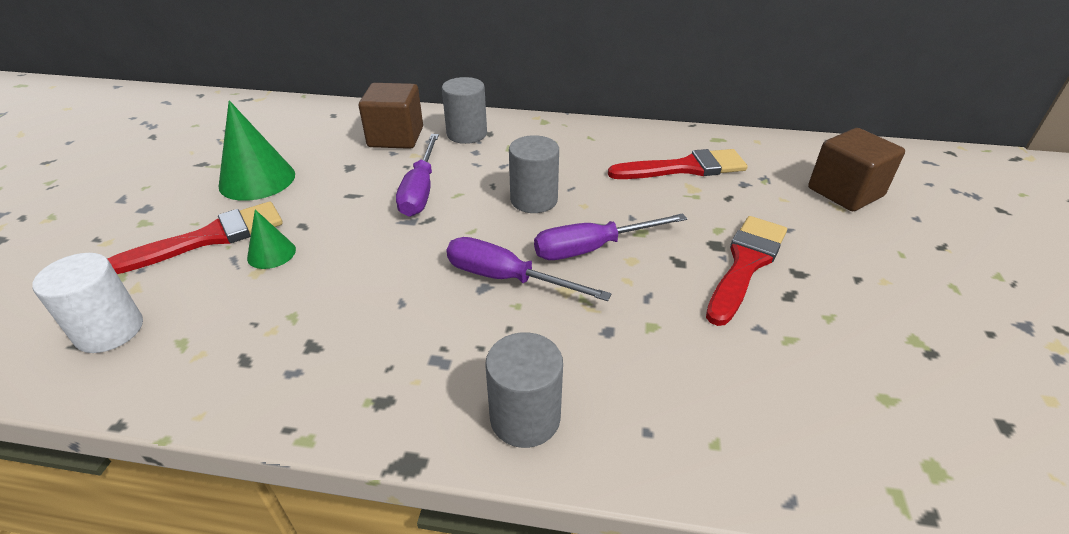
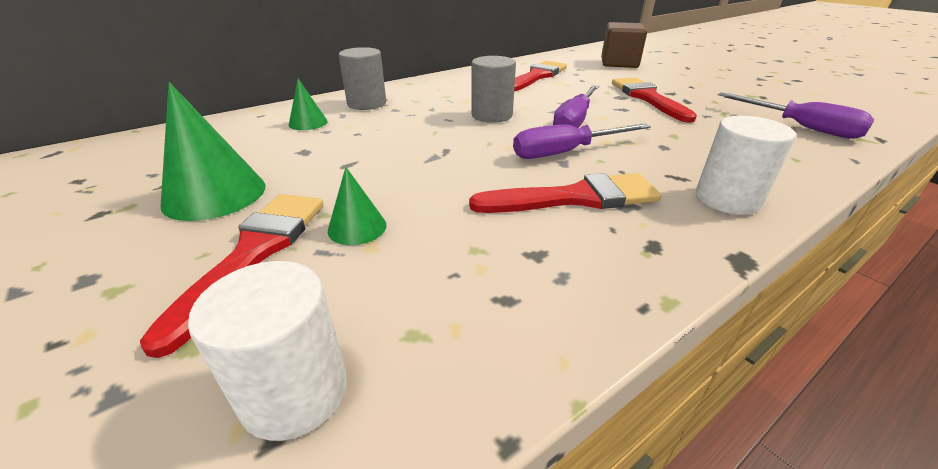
camera: 45 degrees left, 5 degrees down
(396, 137) = (308, 123): brown cube -> green cone
(420, 190) = (402, 140): purple screwdriver -> purple screwdriver (800, 127)
(420, 324) = (575, 198): none -> red brush
(525, 418) = (727, 199): grey cylinder -> white cylinder

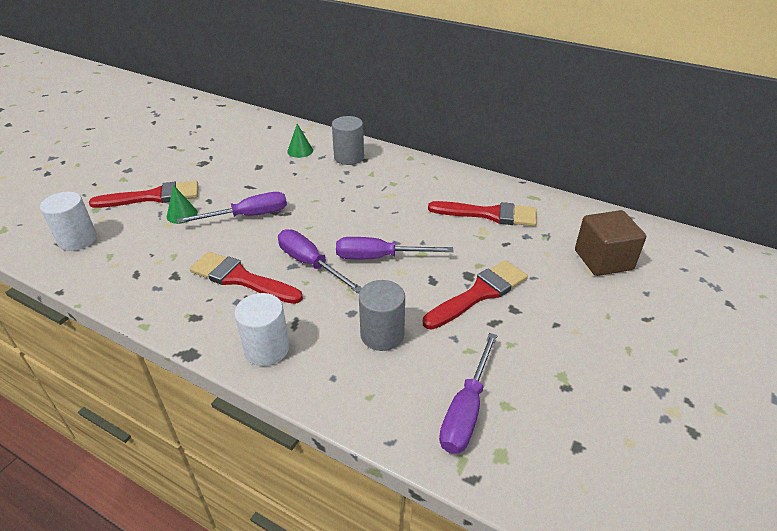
camera: 65 degrees right, 5 degrees up
(215, 194) = (198, 164): green cone -> none
(425, 174) = (248, 216): none -> purple screwdriver
(492, 115) = (363, 215): grey cylinder -> grey cylinder (382, 335)
(575, 198) = (241, 279): red brush -> red brush turned 150 degrees clockwise

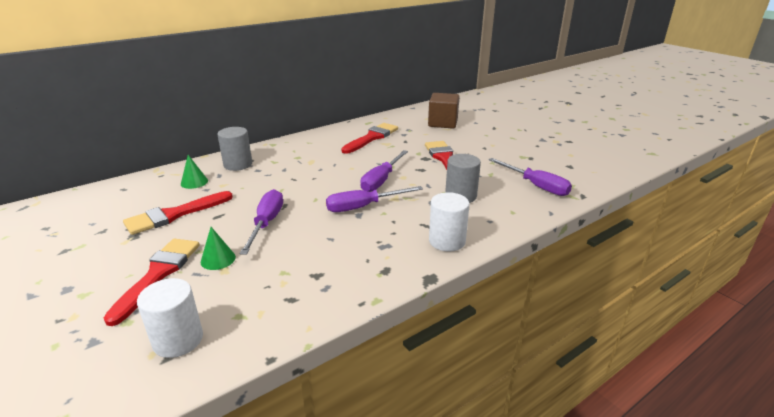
camera: 65 degrees left, 10 degrees down
(241, 279) = (354, 240): red brush -> red brush (174, 215)

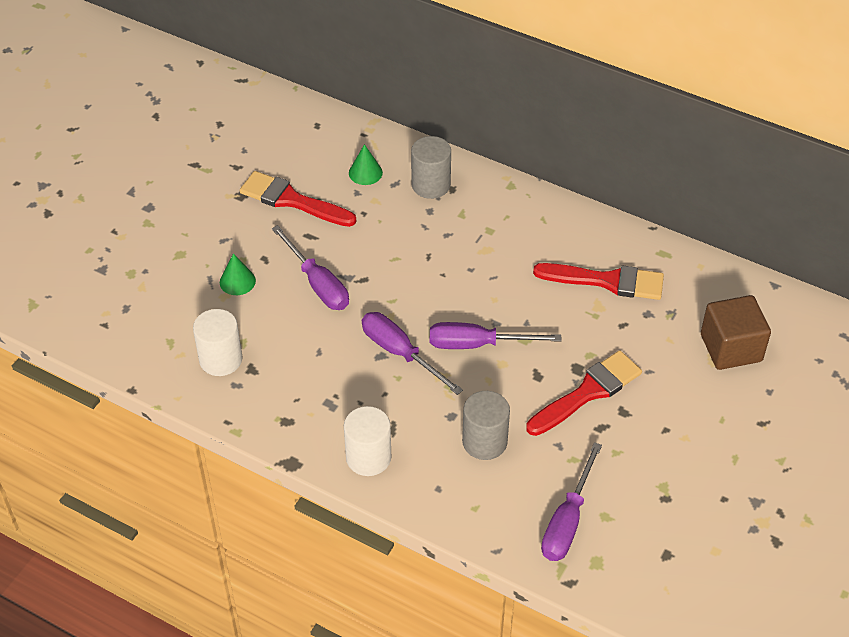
camera: 65 degrees right, 20 degrees up
(158, 274) = (195, 253): red brush -> none
(178, 340) = (126, 319): white cylinder -> white cylinder (221, 359)
(266, 223) = (318, 284): purple screwdriver -> purple screwdriver turned 75 degrees clockwise

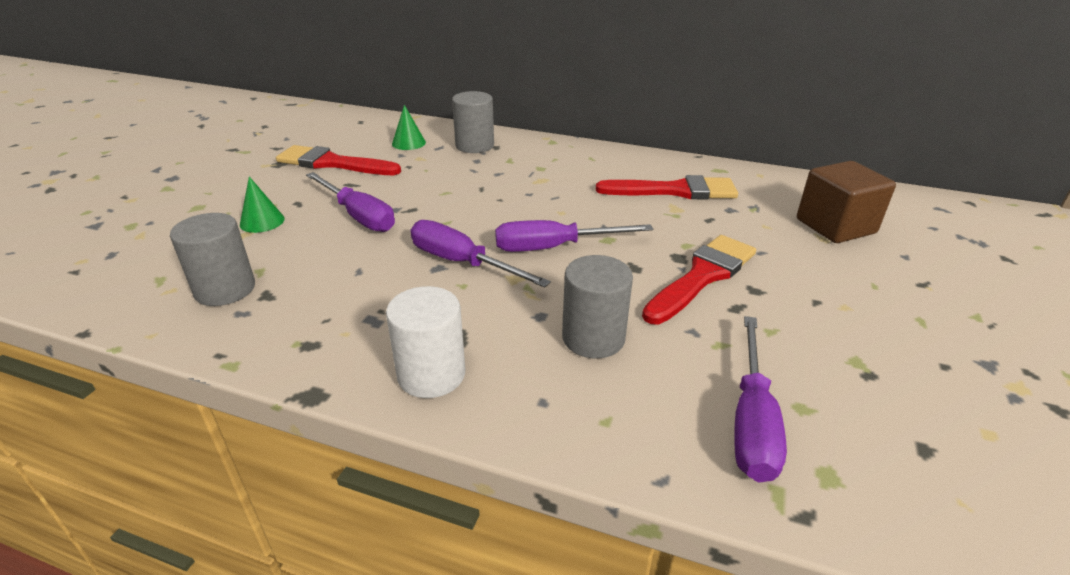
camera: 10 degrees left, 15 degrees down
(221, 359) = (225, 289): white cylinder -> grey cylinder

